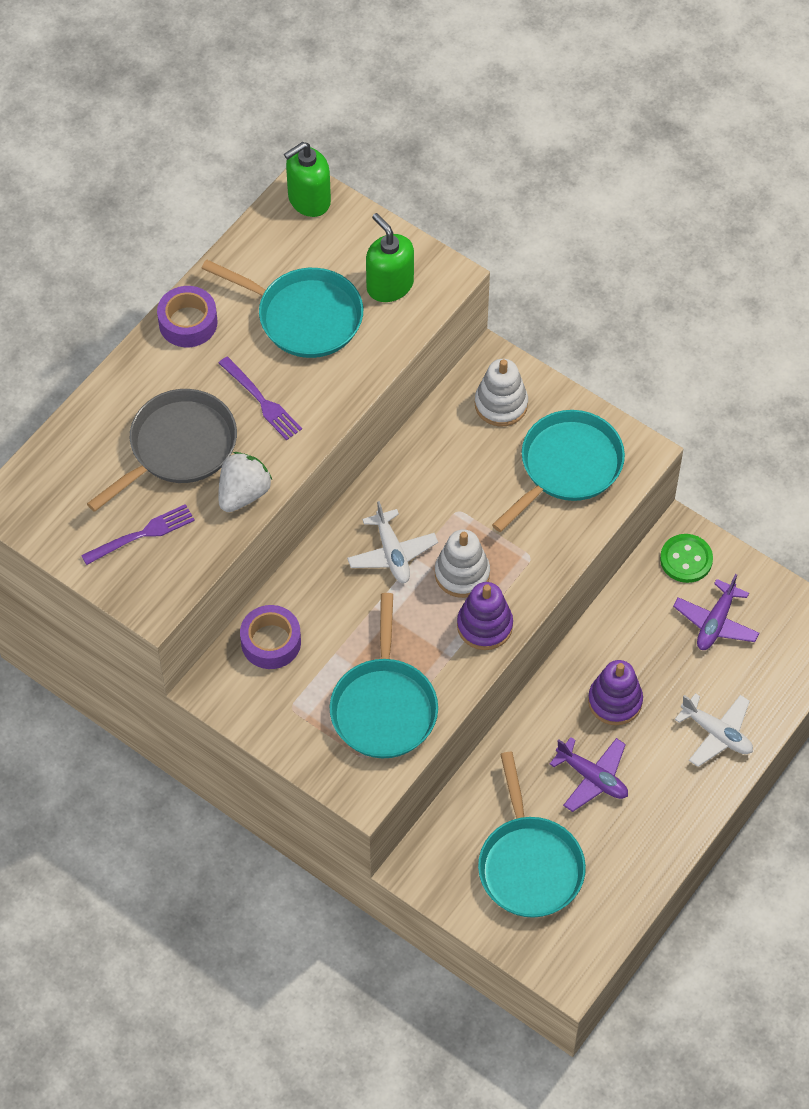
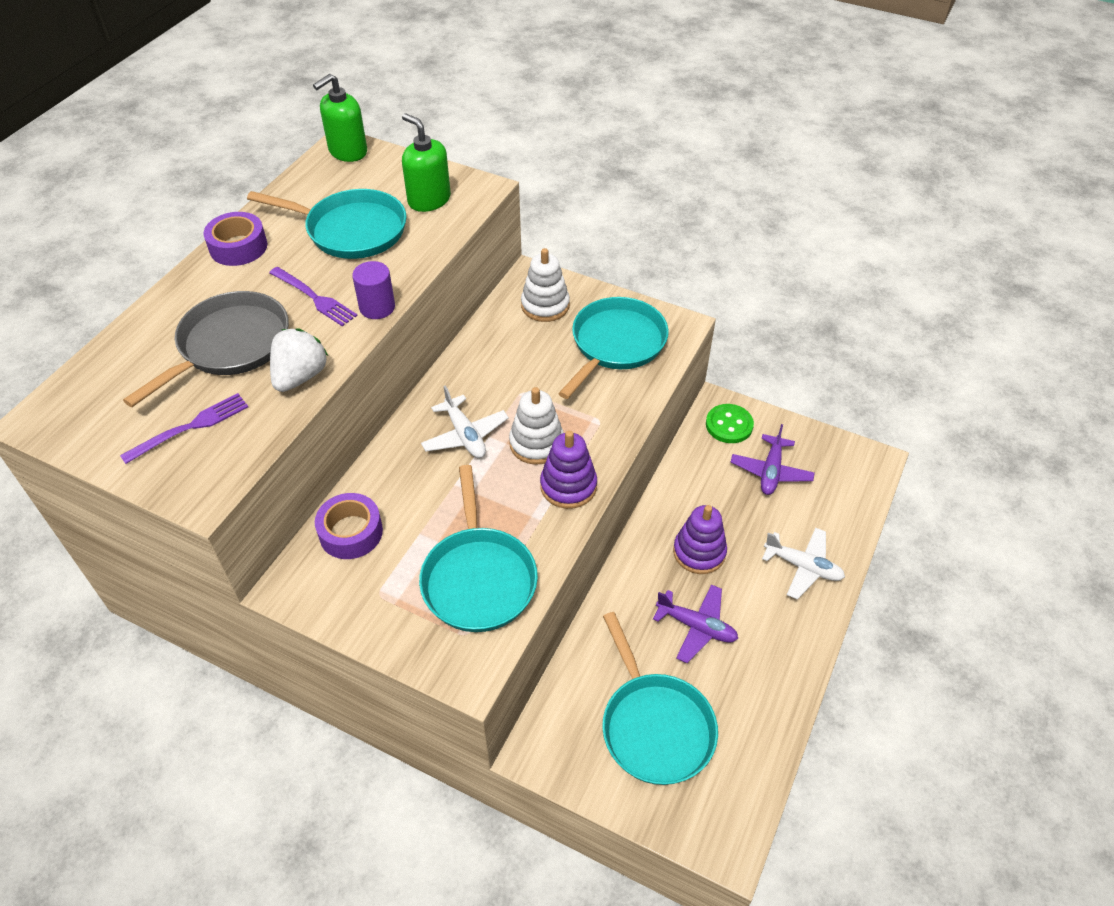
camera: 10 degrees left, 10 degrees down
(322, 422) = (377, 307): none -> purple cylinder

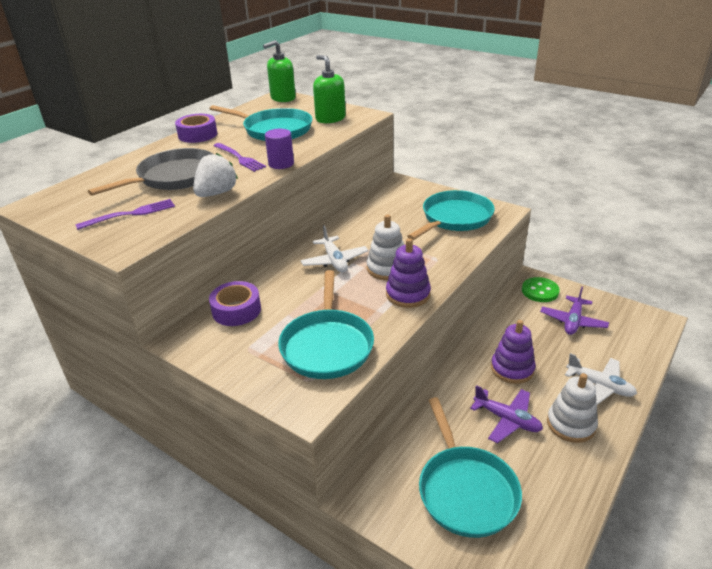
camera: 10 degrees right, 15 degrees down
(545, 305) = (405, 196): white stacking toy -> white stacking toy (571, 424)

